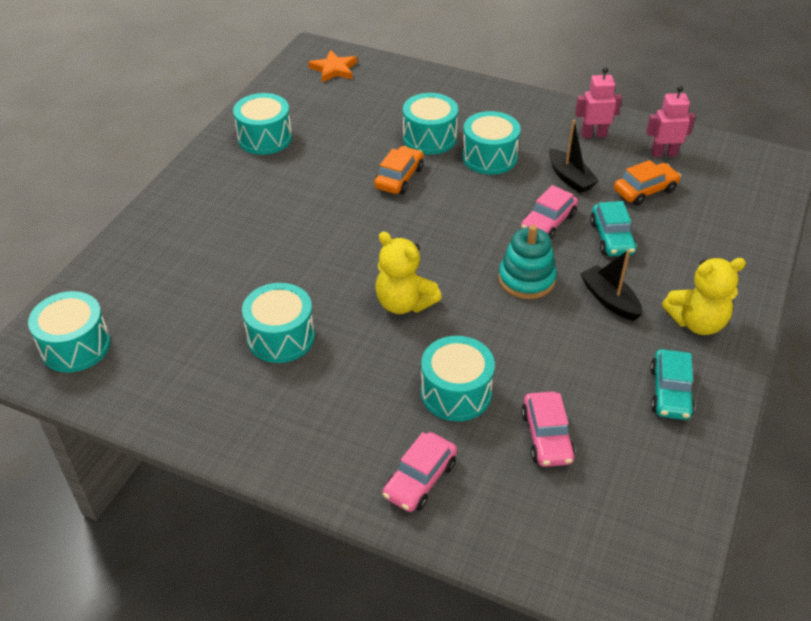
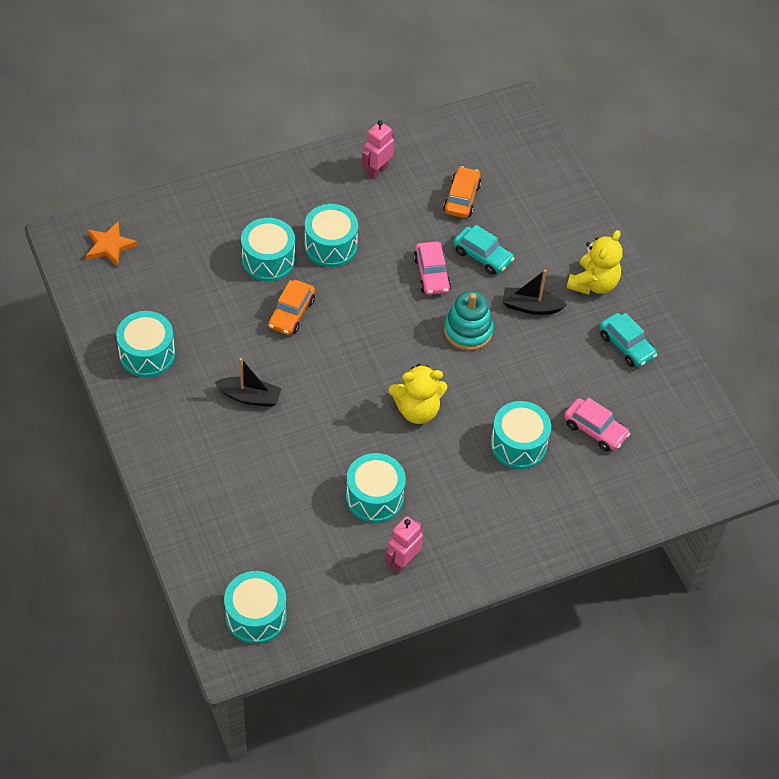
camera: 50 degrees left, 10 degrees up
(399, 178) = (291, 313): orange car -> orange car turned 135 degrees counterclockwise
(420, 479) = (561, 513): pink car -> none
(570, 178) = (404, 224): black boat -> black boat (250, 397)
(663, 154) = (440, 154): pink robot -> pink robot (402, 562)

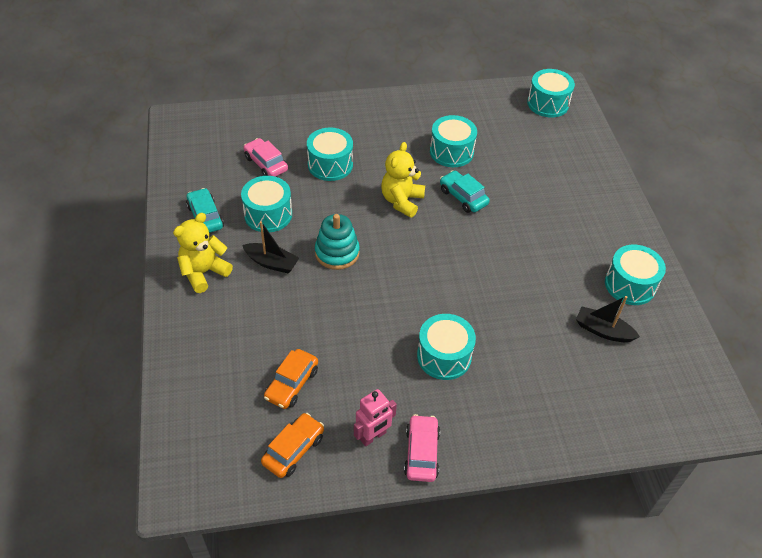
camera: 165 degrees left, 5 degrees down
(109, 246) = (674, 399): orange star -> none
(250, 397) = (540, 235): black boat -> black boat (603, 331)
(268, 260) = (509, 353): turquoise drum -> turquoise drum (268, 214)
(291, 313) = (494, 297): orange car -> orange car (293, 450)
(402, 562) = (441, 113): pink robot -> none
(417, 410) = (402, 201): yellow teddy bear -> yellow teddy bear turned 75 degrees counterclockwise
(431, 274) = (352, 309): pink car -> pink car (421, 453)
(482, 256) = (296, 318): turquoise car -> turquoise car (463, 197)

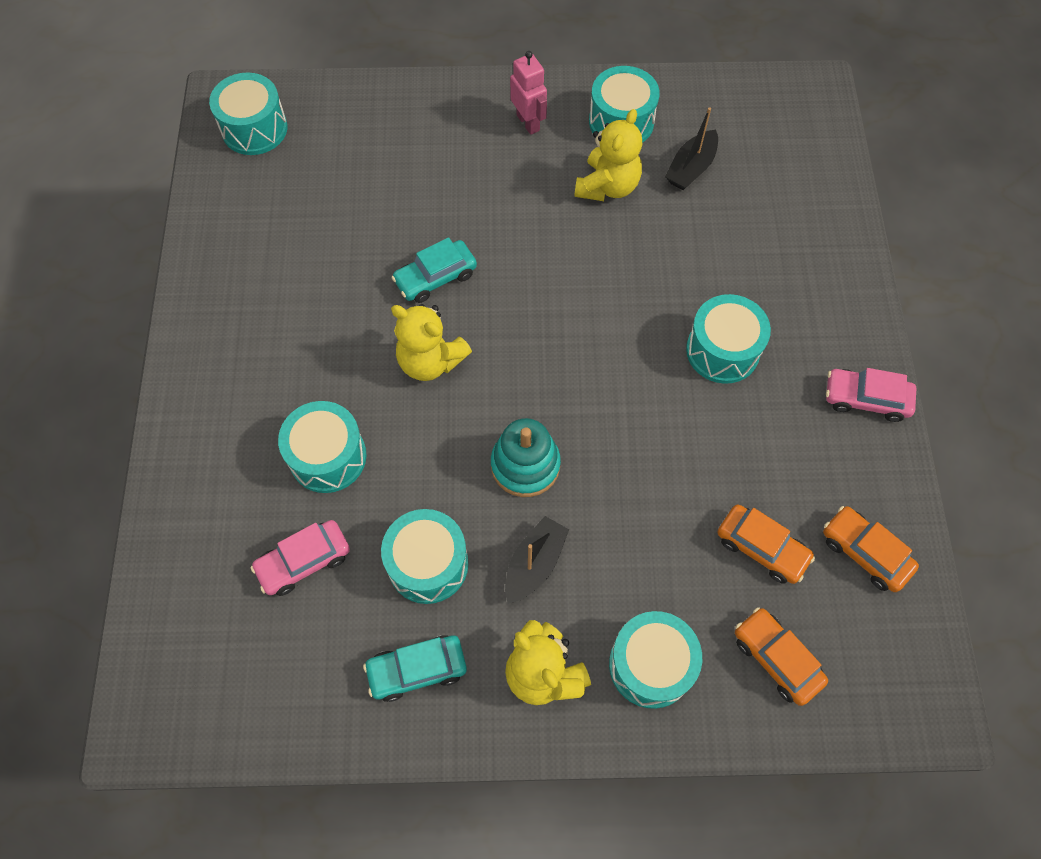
camera: 80 degrees left, 15 degrees up
(213, 394) = (776, 659): none -> orange car
(373, 436) = (843, 452): pink robot -> pink robot (528, 122)
(451, 152) = (334, 276): turquoise drum -> turquoise drum (650, 665)
(567, 280) = (607, 186): none -> yellow teddy bear

